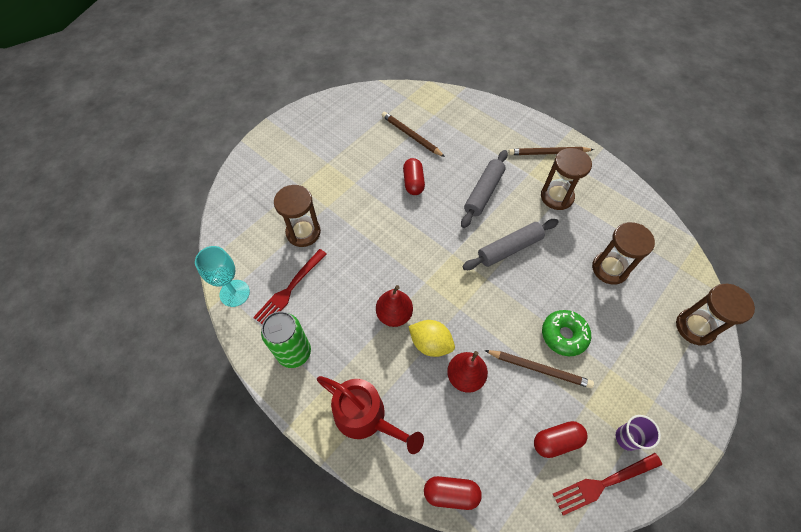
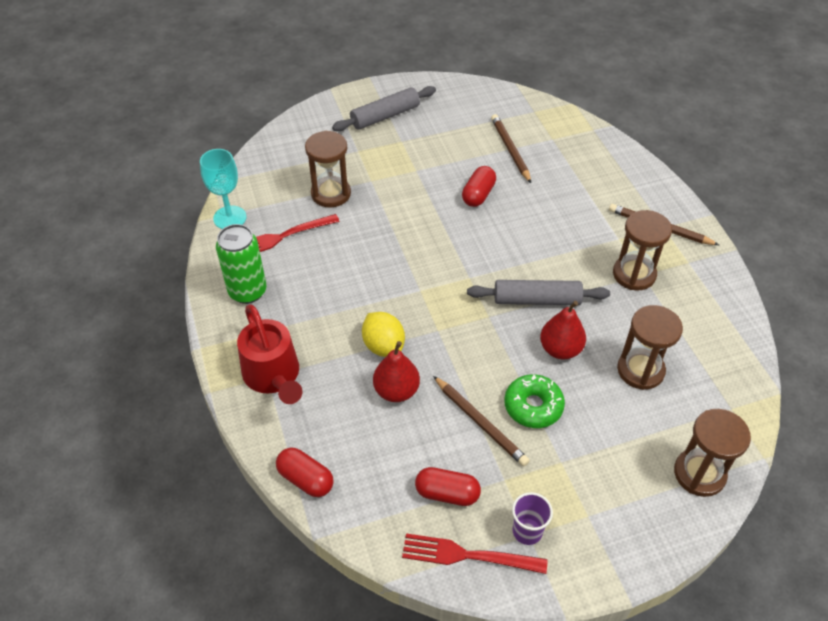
camera: 30 degrees right, 10 degrees down
(394, 314) = (366, 304): red pear -> red pear (560, 349)
(484, 193) = (550, 235): grey rolling pin -> grey rolling pin (385, 116)

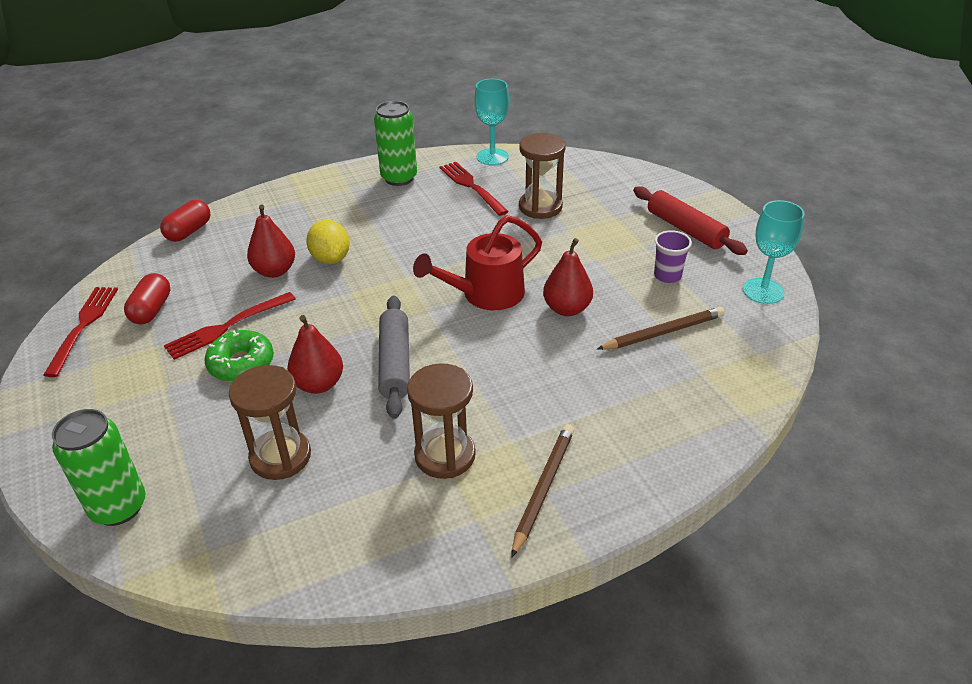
camera: 85 degrees right, 10 degrees down
(273, 376) = (300, 203): red watering can -> red watering can (486, 294)
(383, 346) = (331, 259): yellow lemon -> yellow lemon turned 75 degrees counterclockwise
(385, 116) = (685, 229): grey rolling pin -> red rolling pin
(469, 95) = (763, 291): none -> turquoise goblet
(478, 195) = (567, 309): red capsule -> red pear
(480, 422) = (227, 327): brown pencil -> red fork
(527, 531) = (94, 363): purple cup -> purple cup (667, 276)
(699, 474) = (118, 507): brown hourglass -> green can

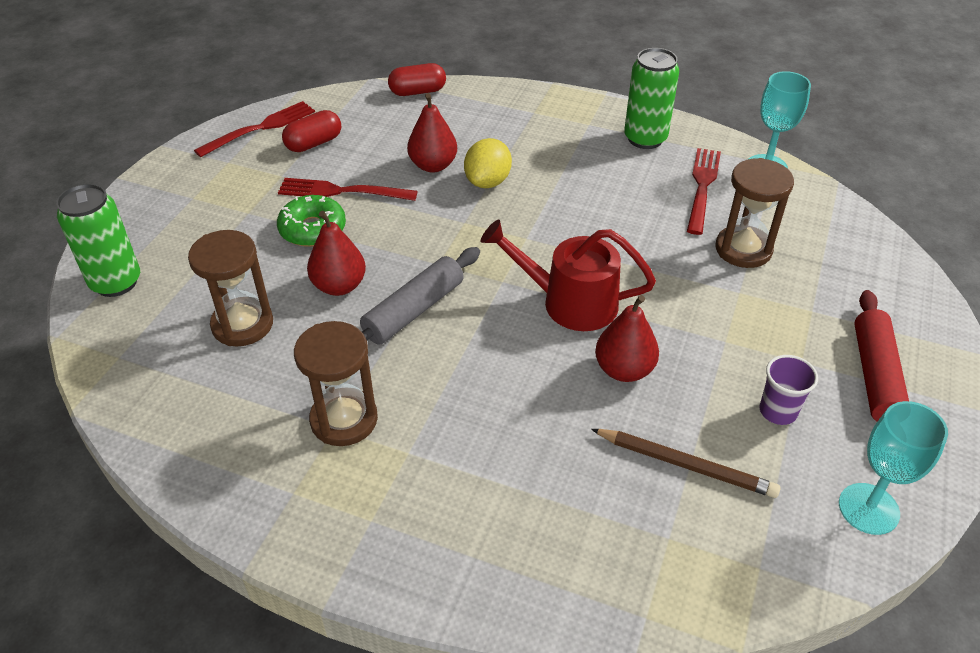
camera: 45 degrees right, 5 degrees up
(543, 488) = (374, 514): brown pencil -> none

